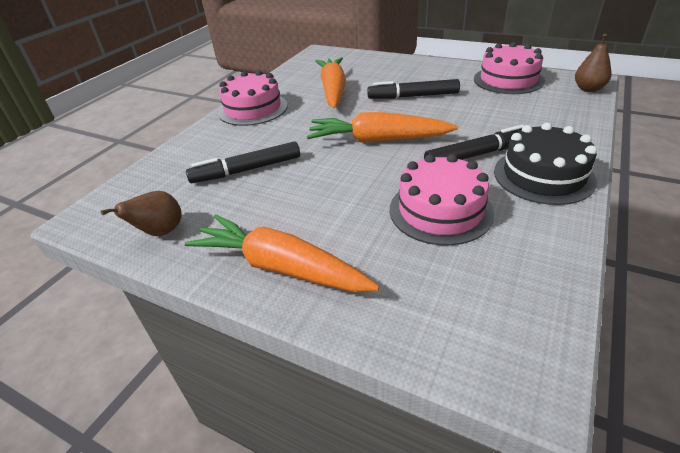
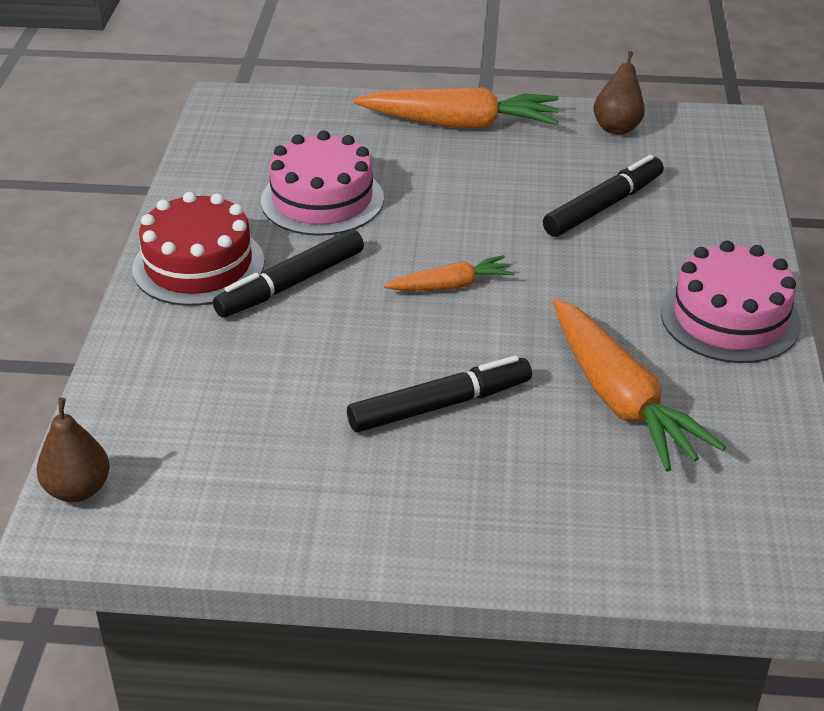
camera: 155 degrees right, 0 degrees up
(377, 140) = (451, 285): orange carrot -> orange carrot, size x0.55
(508, 80) = (247, 500): pink cake -> none
(543, 176) = (198, 265): black cake -> red cake

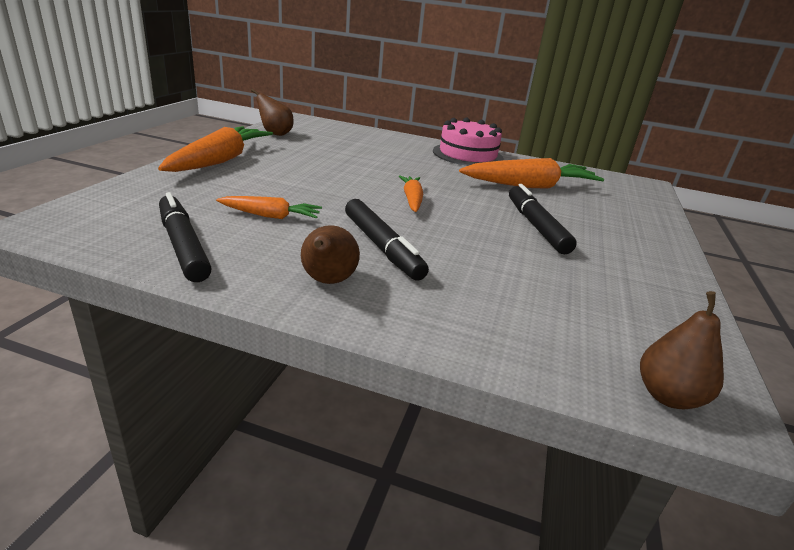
camera: 80 degrees left, 10 degrees down
(198, 265) = (328, 281): red cake -> brown pear
(322, 200) = (271, 216): pink cake -> orange carrot
(603, 206) = (353, 153): black marker -> black marker (183, 245)

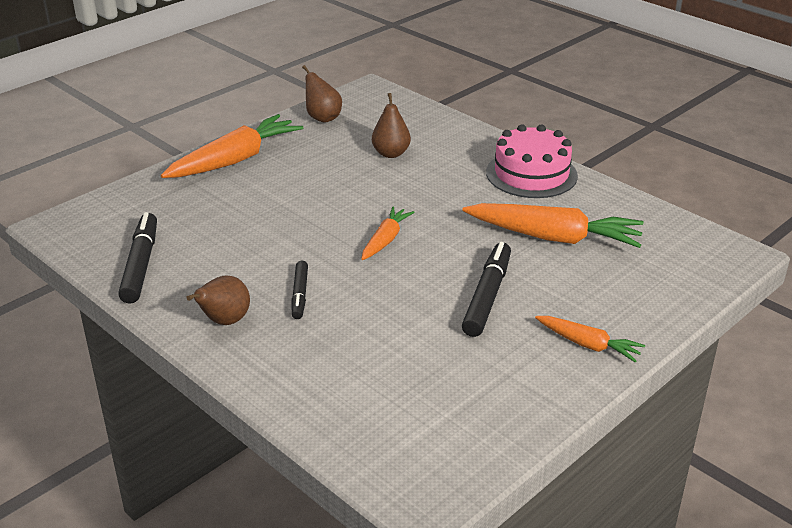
camera: 30 degrees right, 5 degrees up
(271, 216) = (231, 242): orange carrot -> orange carrot (588, 345)
(382, 247) = (300, 294): black marker -> black marker, size x0.60
(668, 396) = (392, 479): brown pear -> brown pear (391, 153)

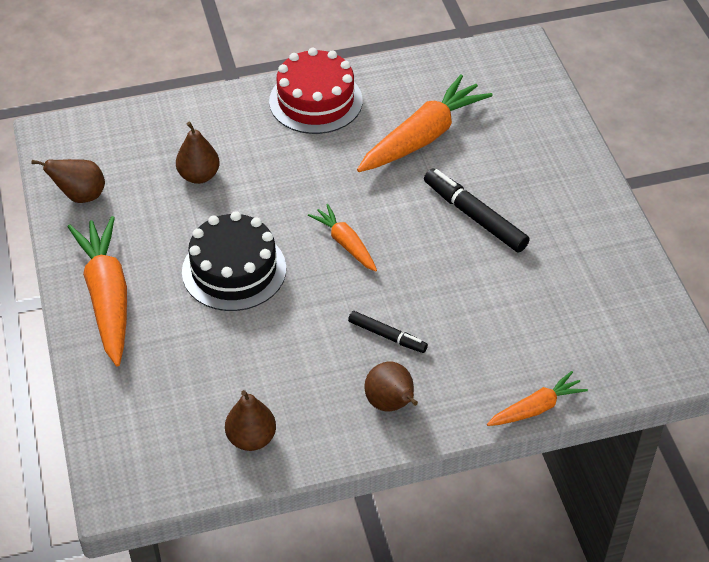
camera: 60 degrees left, 15 degrees up
(141, 265) = (251, 438): black marker -> brown pear
(308, 200) = (234, 270): none -> black cake
(531, 174) = (315, 101): pink cake -> red cake
(588, 345) = (574, 189): orange carrot -> orange carrot (536, 408)

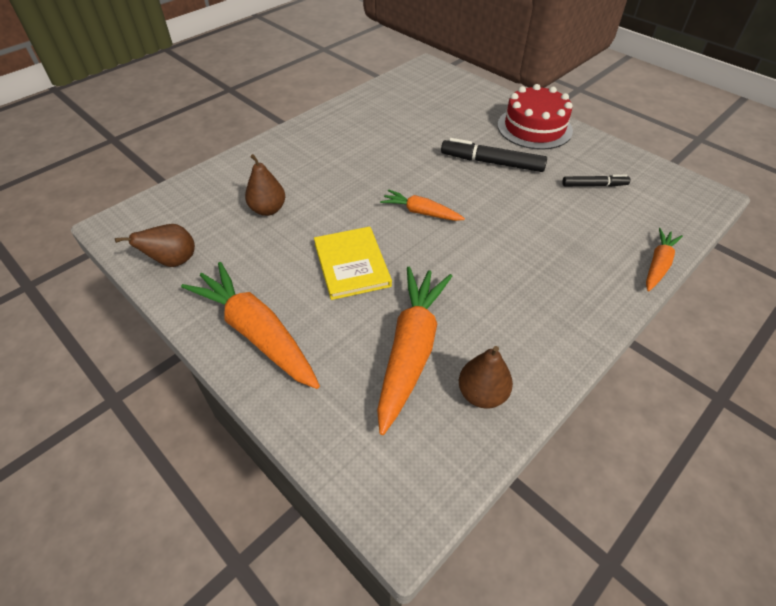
camera: 30 degrees left, 0 degrees up
(234, 270) = (351, 264): black cake -> yellow book
(315, 101) = (319, 133): red cake -> red cake (534, 128)
(387, 336) = (510, 262): black marker -> black marker (594, 185)
(391, 404) = (561, 310): brown pear -> none
(423, 136) = (412, 129): orange carrot -> orange carrot (411, 349)

